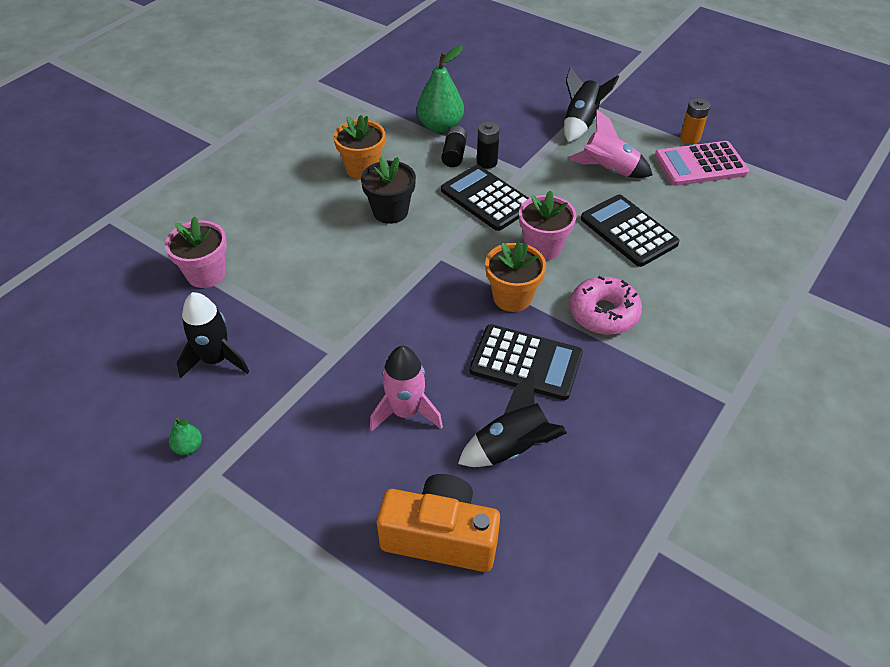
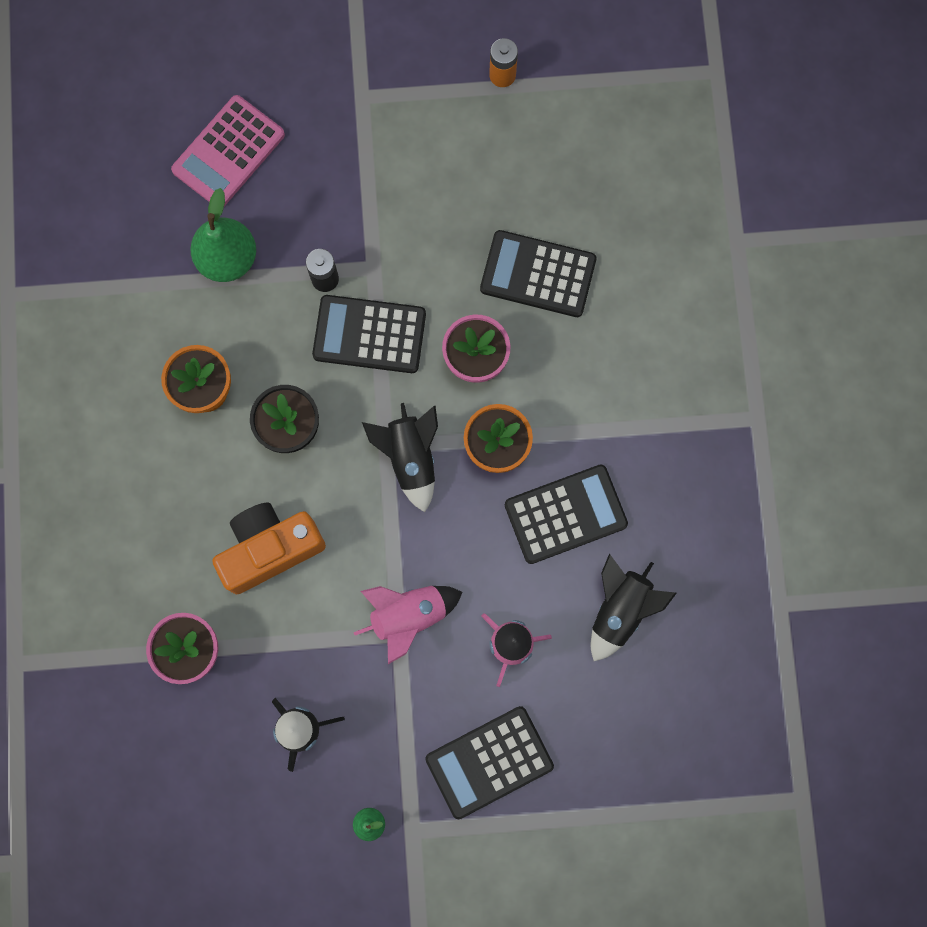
camera: 40 degrees left, 30 degrees up
(312, 474) = (489, 762): none -> black calculator
(440, 537) = (630, 731): orange camera -> orange camera (270, 549)
(454, 154) = (281, 293): black battery -> none
(581, 123) = (373, 135): black rocket -> black rocket (410, 458)
(603, 313) = (589, 403): pink donut -> none
(608, 171) = (457, 196): pink rocket -> pink rocket (409, 616)
(700, 165) = (541, 114): pink calculator -> pink calculator (229, 152)

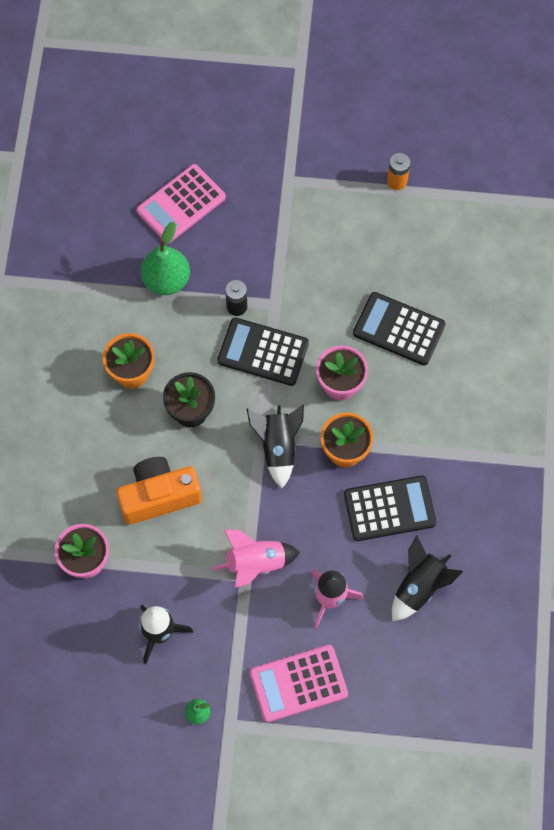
camera: 10 degrees right, 10 degrees down
(489, 762) = (298, 683): black calculator -> pink calculator

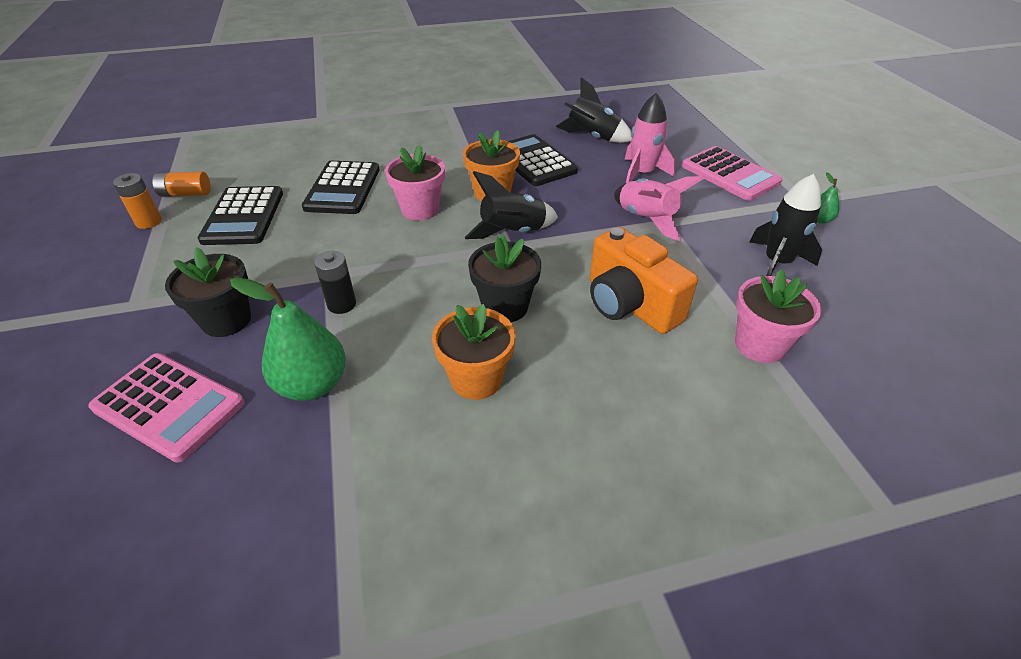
camera: 110 degrees left, 25 degrees down
(248, 235) = (226, 320): none -> black flower pot
(263, 352) = (400, 268): black calculator -> black calculator (243, 216)
(434, 206) = (186, 194): none -> orange battery

